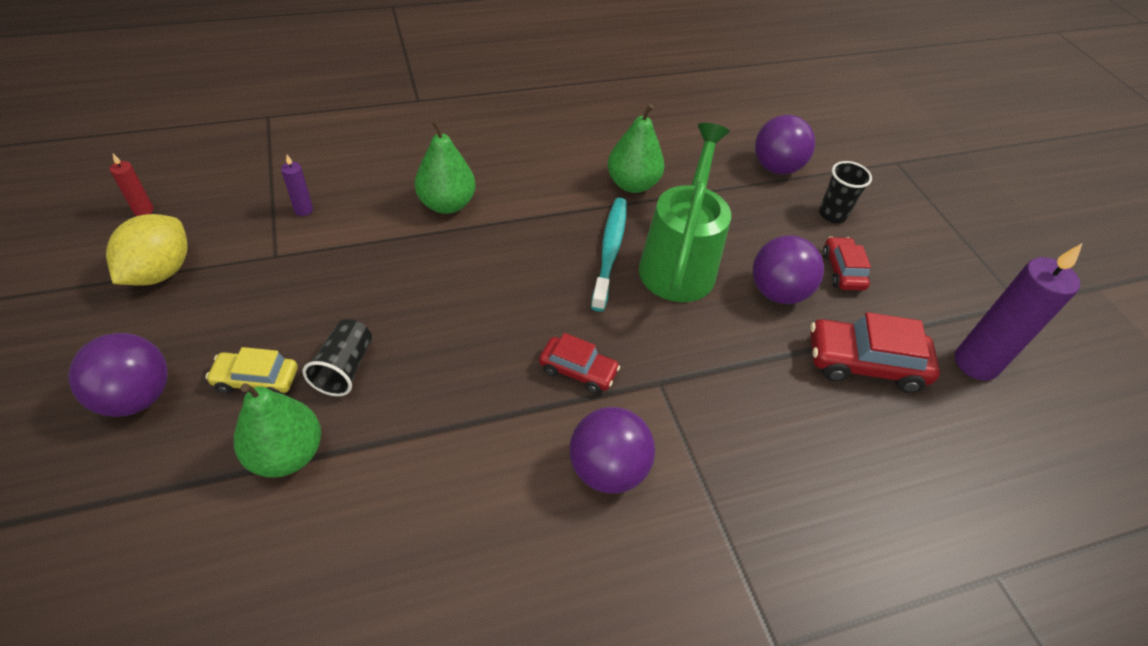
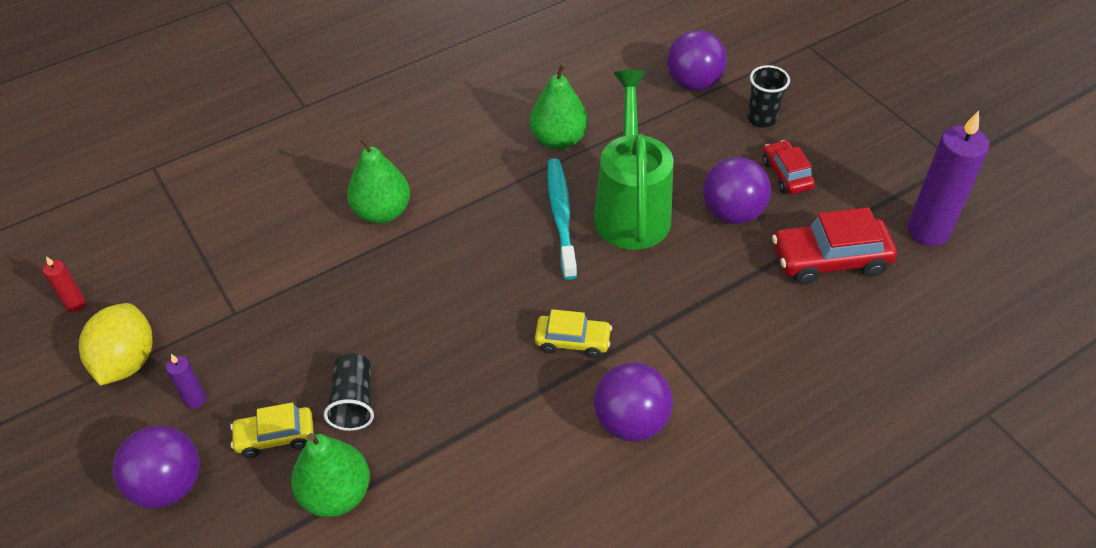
camera: 10 degrees left, 0 degrees up
(303, 210) = (240, 258): purple candle -> purple candle (195, 400)
(578, 370) = (573, 341): red car -> yellow car

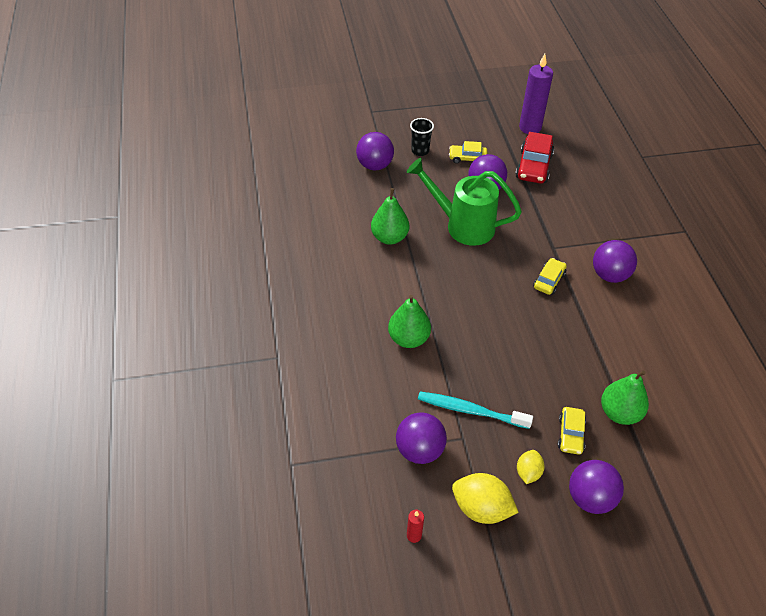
camera: 70 degrees left, 0 degrees up
(195, 400) = (528, 472): purple candle -> yellow lemon
(202, 274) = (419, 450): none -> purple ball
(354, 402) = (557, 390): black cup -> none
(561, 216) = (454, 256): turquoise toothbrush -> turquoise toothbrush (470, 411)
(786, 174) = (467, 158): red car -> yellow car

